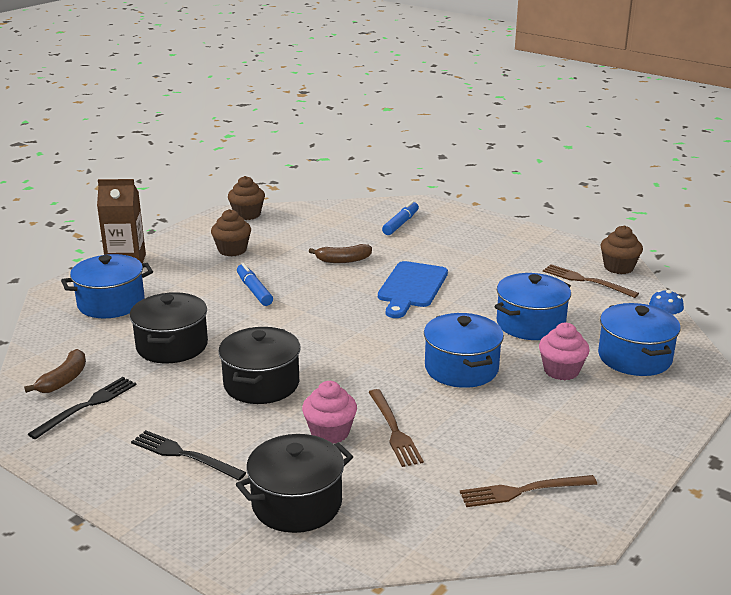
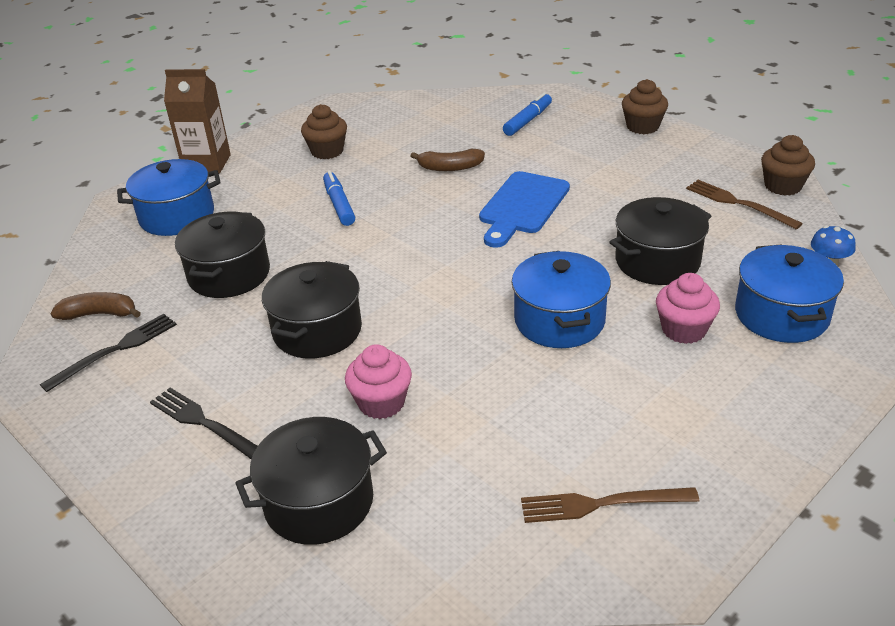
camera: 10 degrees right, 10 degrees up
(64, 380) = (99, 314): brown banana -> brown banana turned 120 degrees counterclockwise
(247, 214) = (355, 106): brown cupcake -> brown cupcake (642, 127)
(394, 430) = (459, 403): brown fork -> none
(530, 324) = (657, 261): blue pot -> black pot

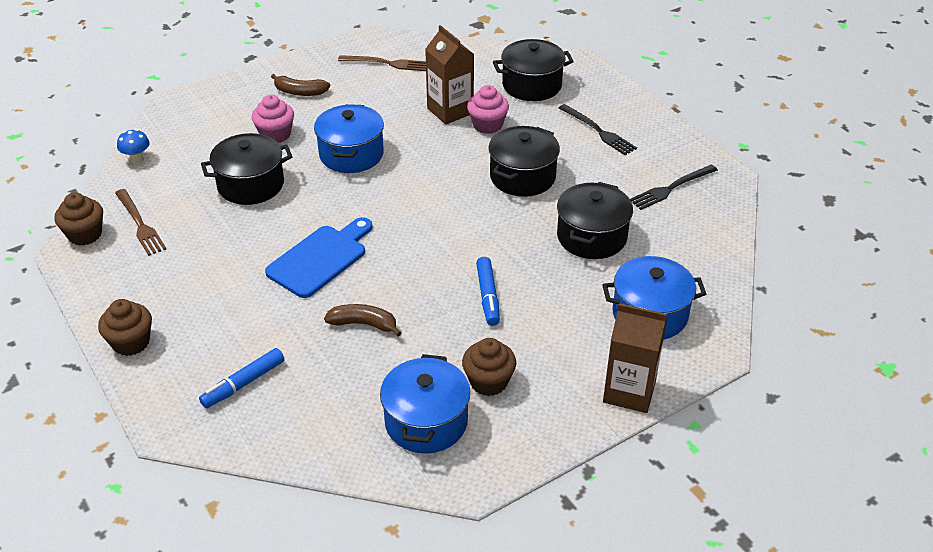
camera: 170 degrees left, 5 degrees up
(99, 314) = (693, 219): brown banana -> brown banana (300, 92)
(448, 418) = (450, 111): none -> brown carton
(781, 315) = (205, 133): blue pot -> blue pot (426, 422)

